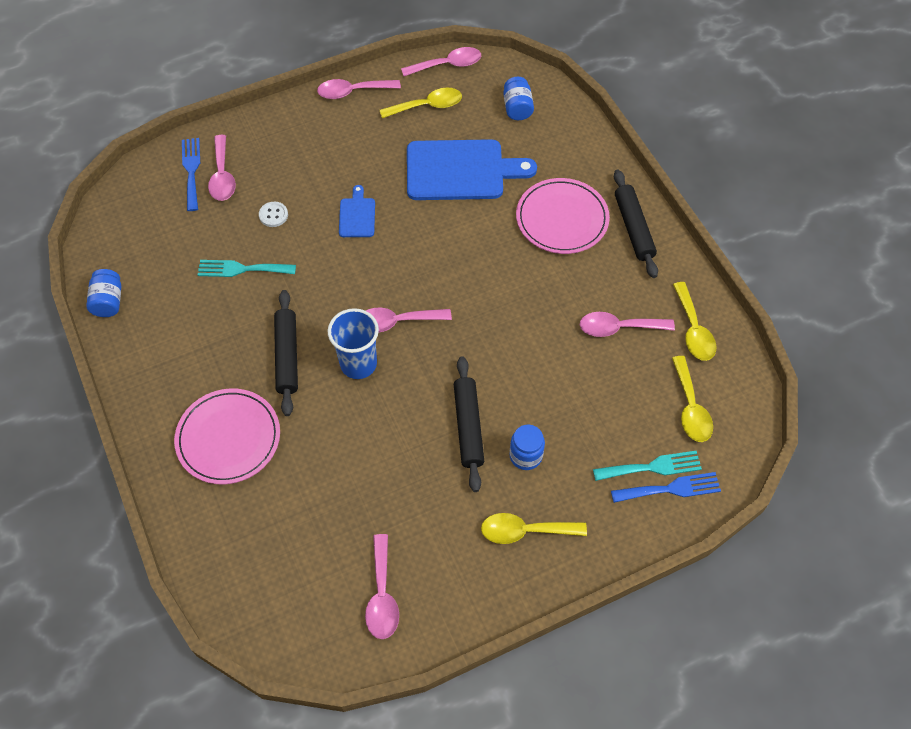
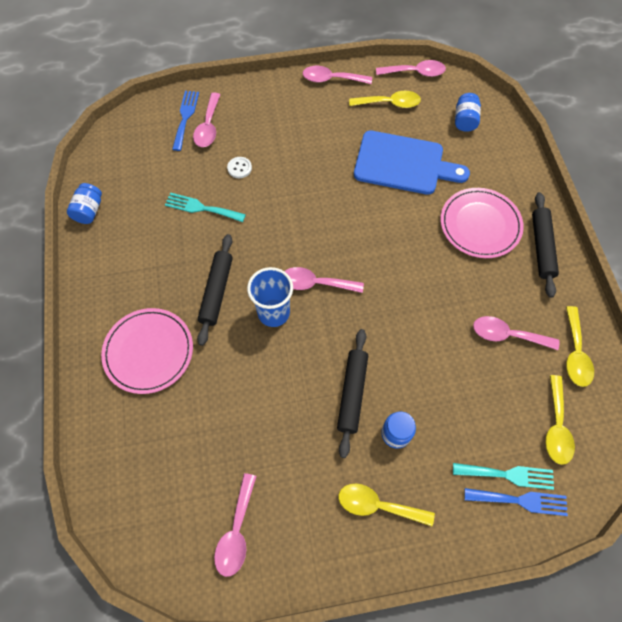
camera: 15 degrees right, 5 degrees up
(357, 215) = (307, 183): blue cutting board -> none

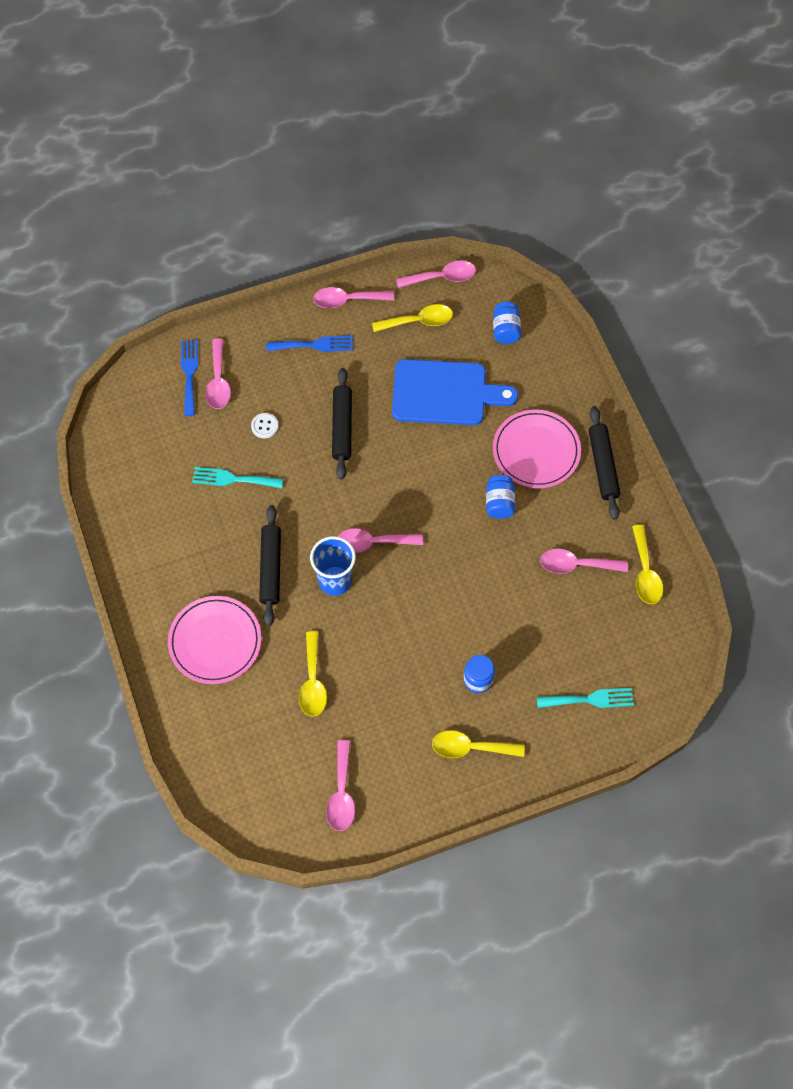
camera: 10 degrees left, 0 degrees up
(89, 211) = (110, 502): blue jar -> blue jar (499, 503)
(352, 393) = (429, 648): black rolling pin -> black rolling pin (342, 427)
(520, 500) = (604, 720): blue fork -> blue fork (314, 345)
(556, 427) = (632, 647): yellow spoon -> yellow spoon (313, 682)

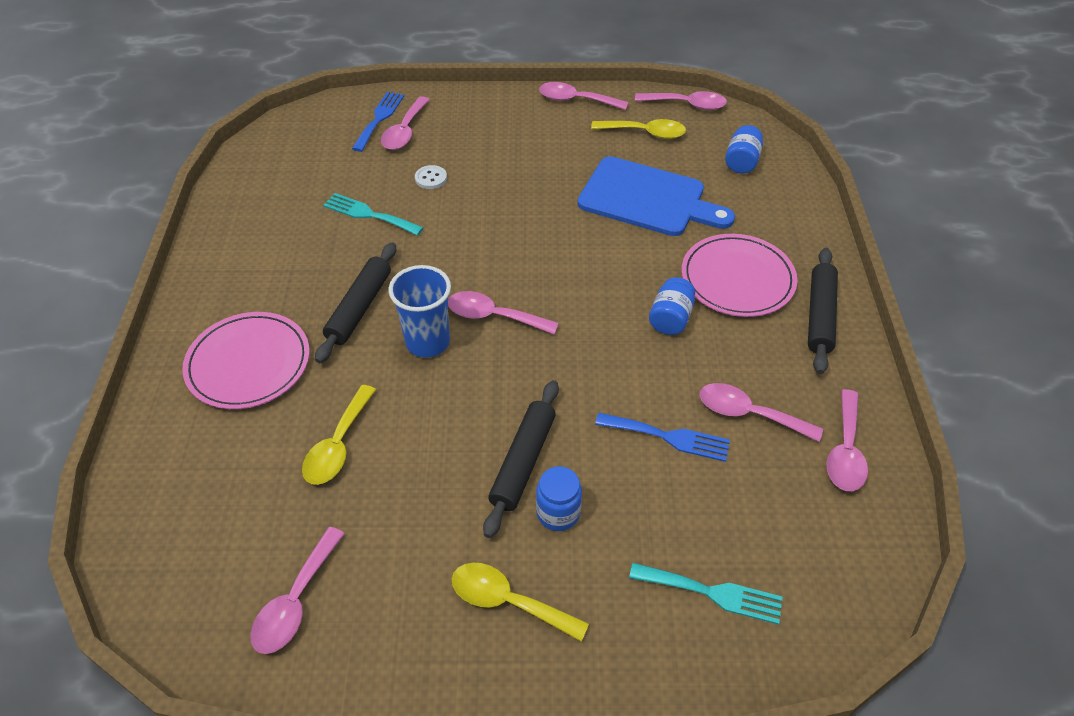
camera: 20 degrees right, 15 degrees down
(314, 345) = (522, 126): blue fork -> blue fork (668, 437)
(342, 427) = (515, 200): black rolling pin -> black rolling pin (522, 462)
(645, 572) = (845, 451): yellow spoon -> pink spoon

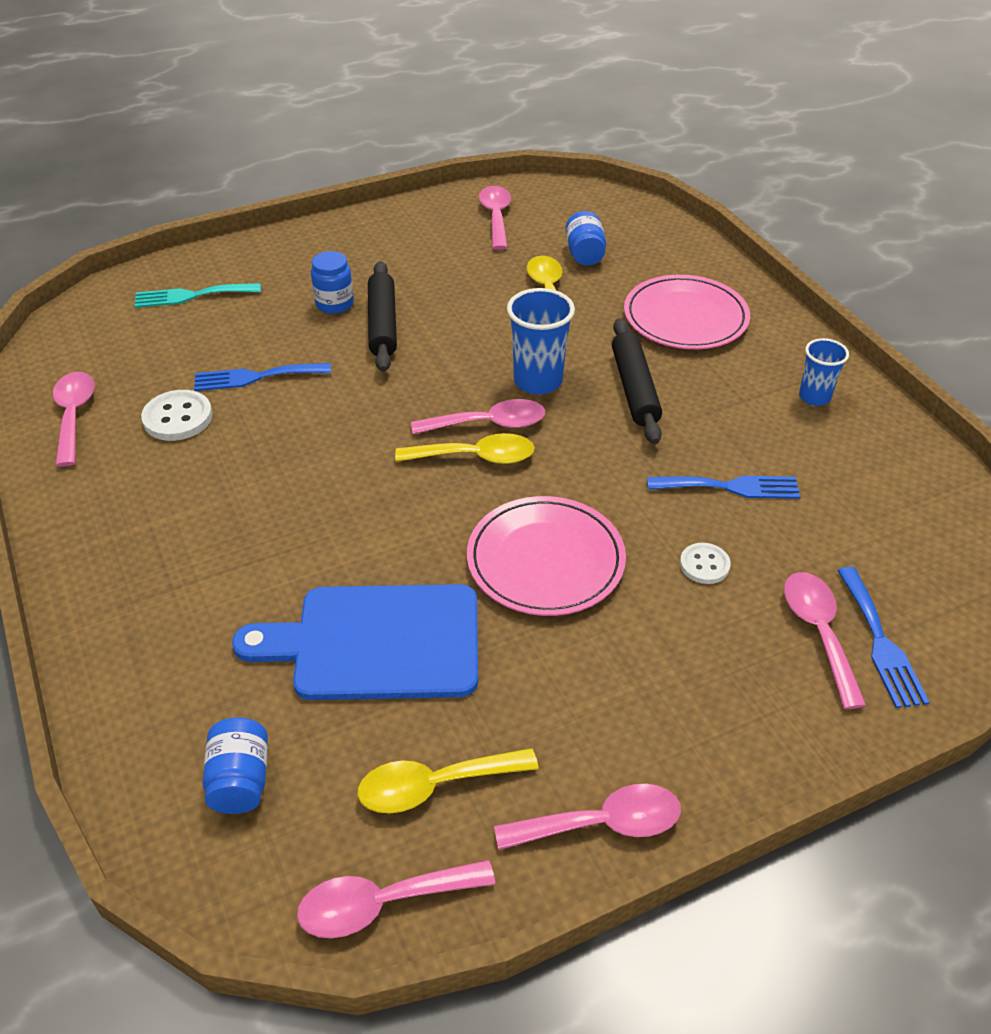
camera: 155 degrees right, 5 degrees down
(240, 255) = (814, 397): none -> blue cup
(369, 214) = (730, 487): turquoise fork -> blue fork
(508, 601) = (347, 253): yellow spoon -> yellow spoon (476, 457)
(670, 318) = (287, 483): blue jar -> blue jar (584, 254)
(737, 279) = (213, 559): pink plate -> pink plate (545, 560)
(748, 414) = (178, 418): pink spoon -> white button
(820, 315) = (97, 545): black rolling pin -> none

